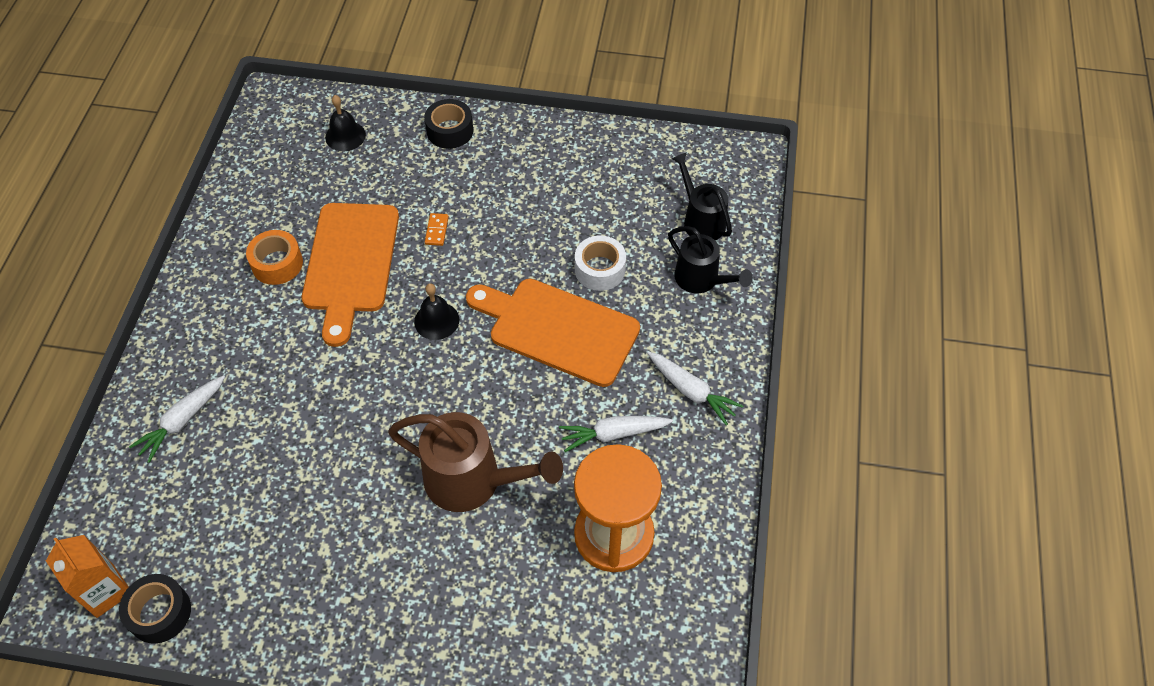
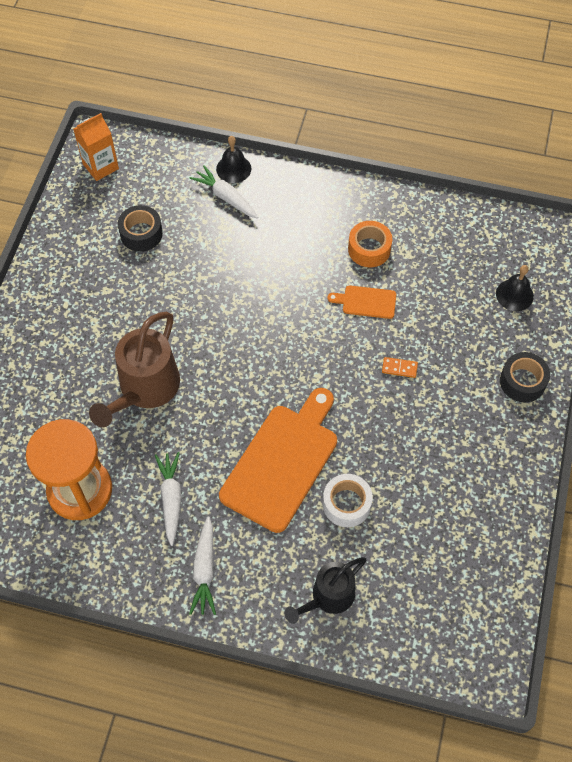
camera: 95 degrees right, 5 degrees up
(160, 613) = (79, 197): black tape -> black tape (141, 234)
(350, 263) = (366, 302): orange cutting board -> orange cutting board, size x0.46
(436, 320) = (301, 366): black bell -> black bell (233, 169)
(691, 391) = (205, 570): white carrot -> white carrot turned 45 degrees counterclockwise
(700, 220) = (403, 607): black watering can -> none

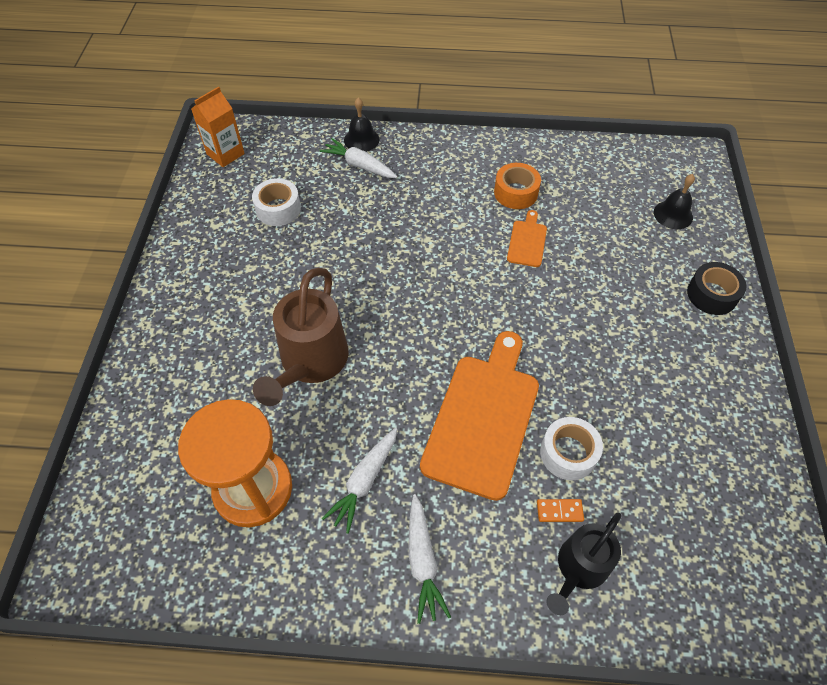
camera: 10 degrees left, 5 degrees down
(141, 234) = (278, 209): black tape -> white tape
(171, 499) = (364, 481): white carrot -> white carrot turned 135 degrees counterclockwise
(366, 302) = (527, 241): orange cutting board -> orange cutting board turned 105 degrees clockwise
(399, 368) = (581, 300): orange domino -> orange domino (559, 511)

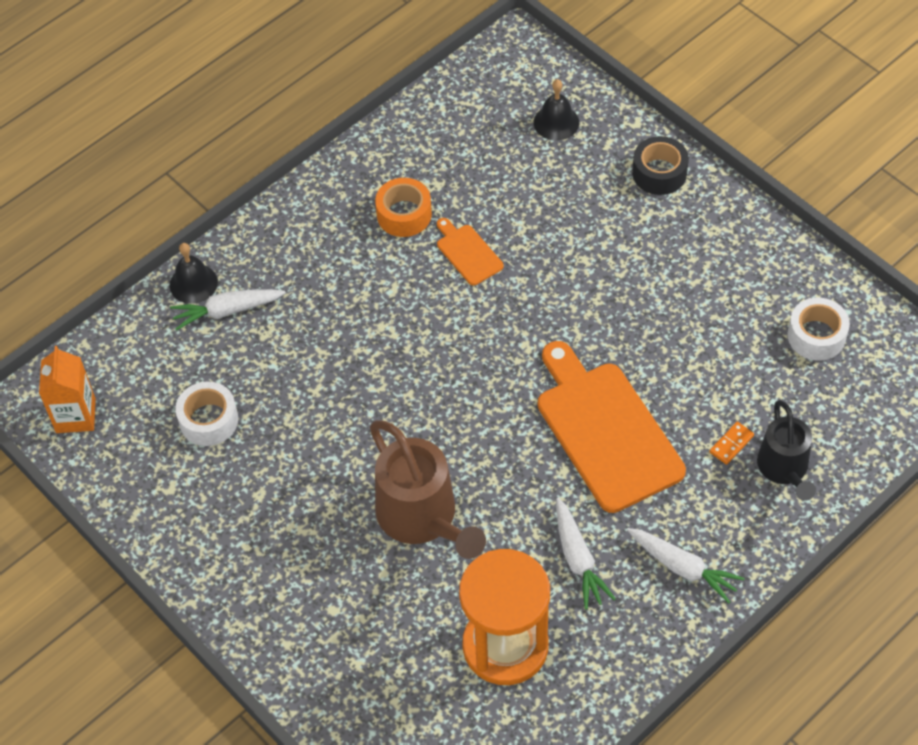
camera: 45 degrees left, 0 degrees up
(568, 453) = (692, 398): white tape -> white tape (816, 336)

